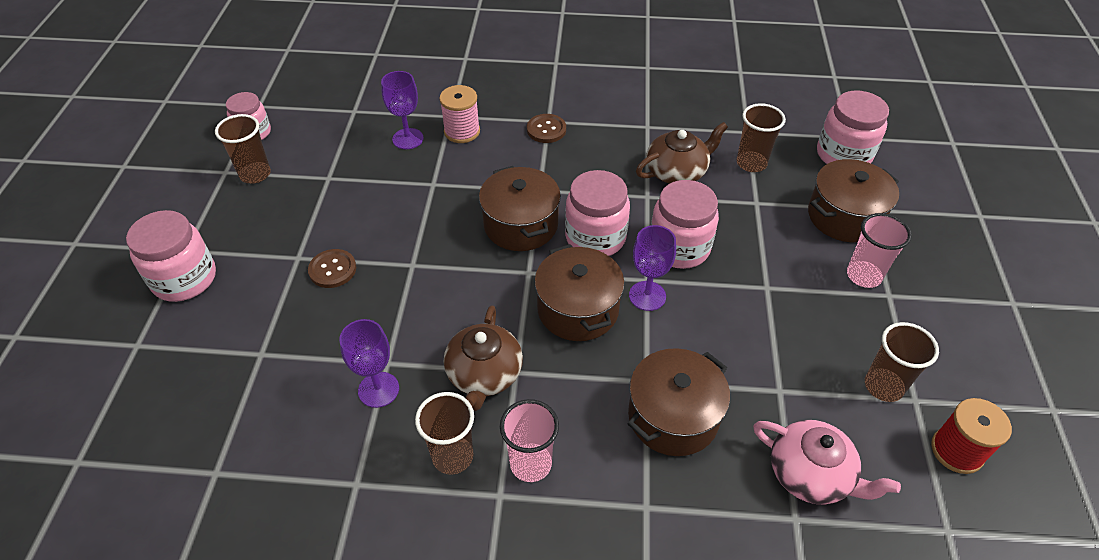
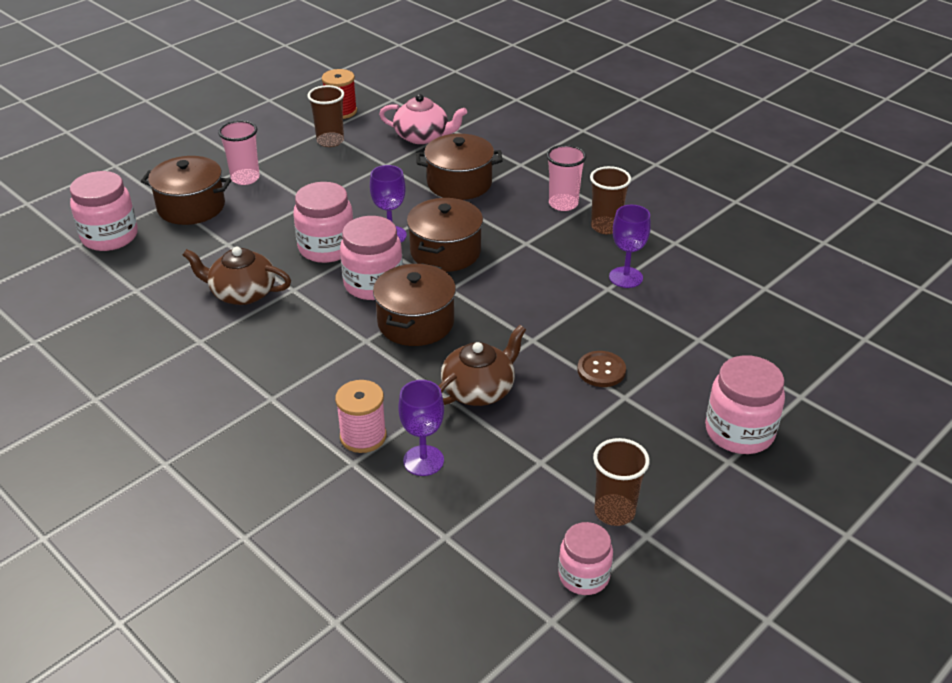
camera: 140 degrees left, 10 degrees down
(484, 374) = (548, 251): brown teapot -> brown teapot (479, 389)
(546, 129) = (286, 390): brown button -> none
(751, 163) = (180, 268): brown cup -> none
(811, 474) = (422, 136): pink teapot -> pink teapot turned 120 degrees clockwise

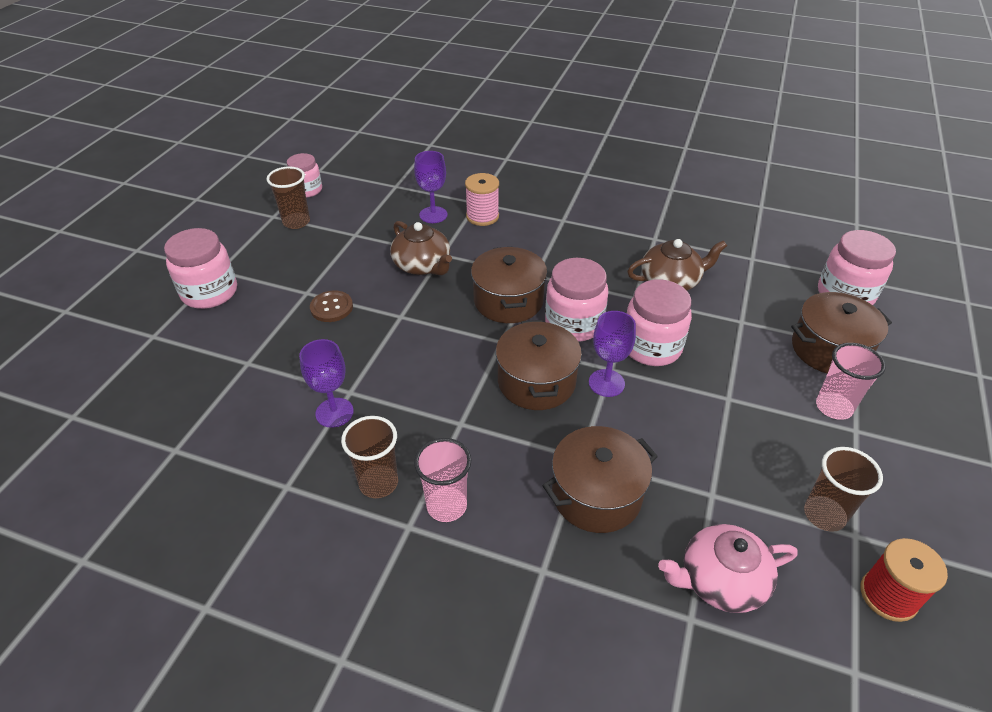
camera: 155 degrees right, 5 degrees up
(479, 389) = (422, 265): brown teapot -> brown teapot turned 60 degrees counterclockwise

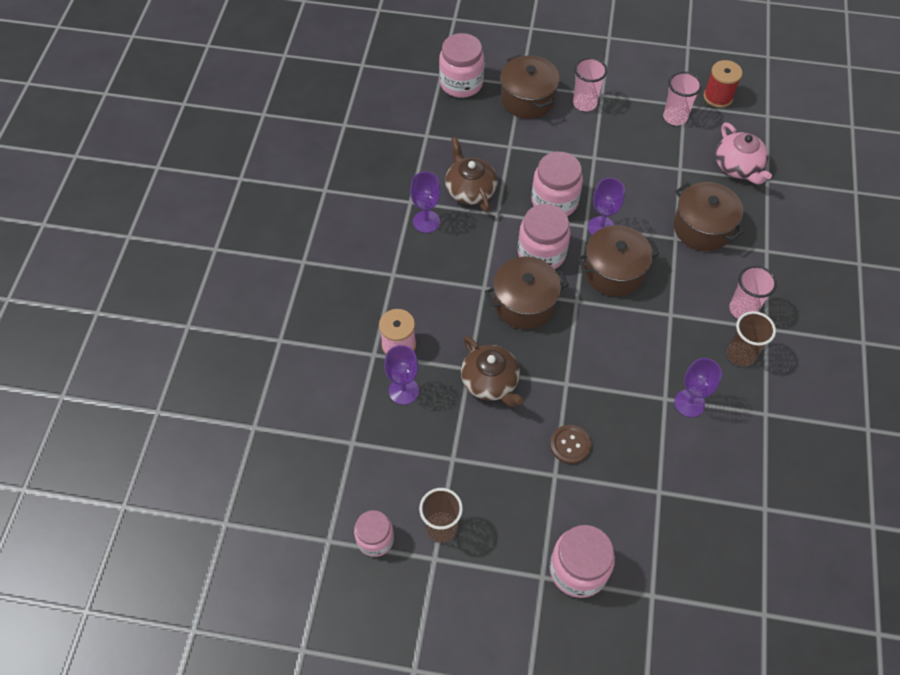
camera: 100 degrees left, 15 degrees up
(422, 265) = (490, 382): brown teapot -> brown teapot turned 105 degrees clockwise
(627, 246) = (426, 221): none -> purple goblet
(824, 515) = (675, 117): brown cup -> pink cup

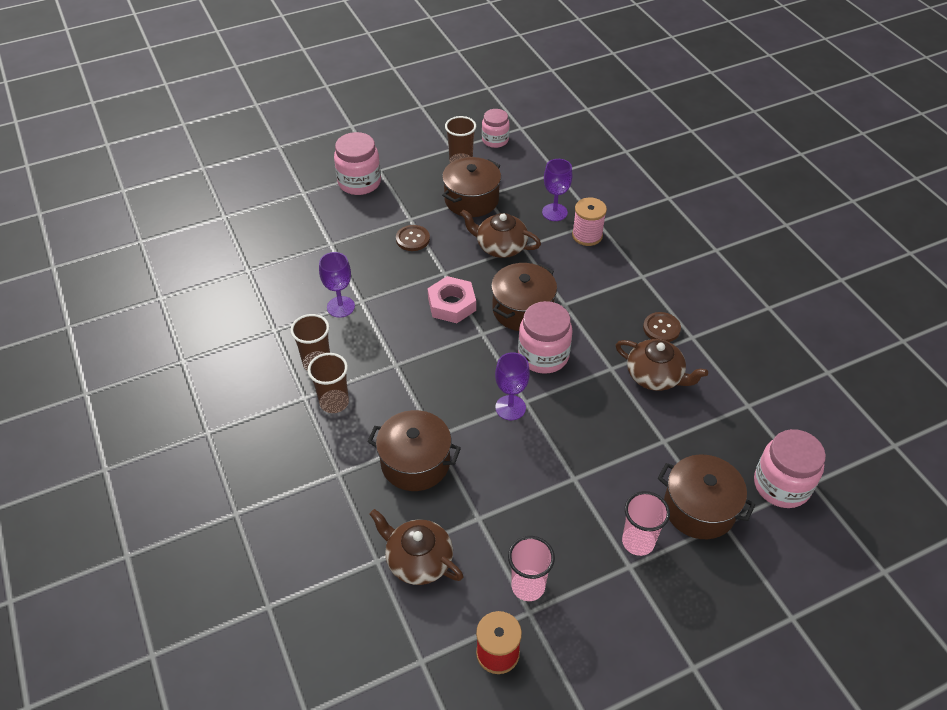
camera: 145 degrees right, 10 degrees down
(426, 221) = (661, 328): purple goblet -> brown button
(554, 201) = (572, 408): pink jar -> none
(583, 345) = (452, 304): none -> pink nut
(613, 271) = (469, 374): brown pot -> brown pot (471, 200)
(738, 166) = (418, 560): pink teapot -> brown teapot
(742, 309) = (334, 402): pink cup -> brown cup

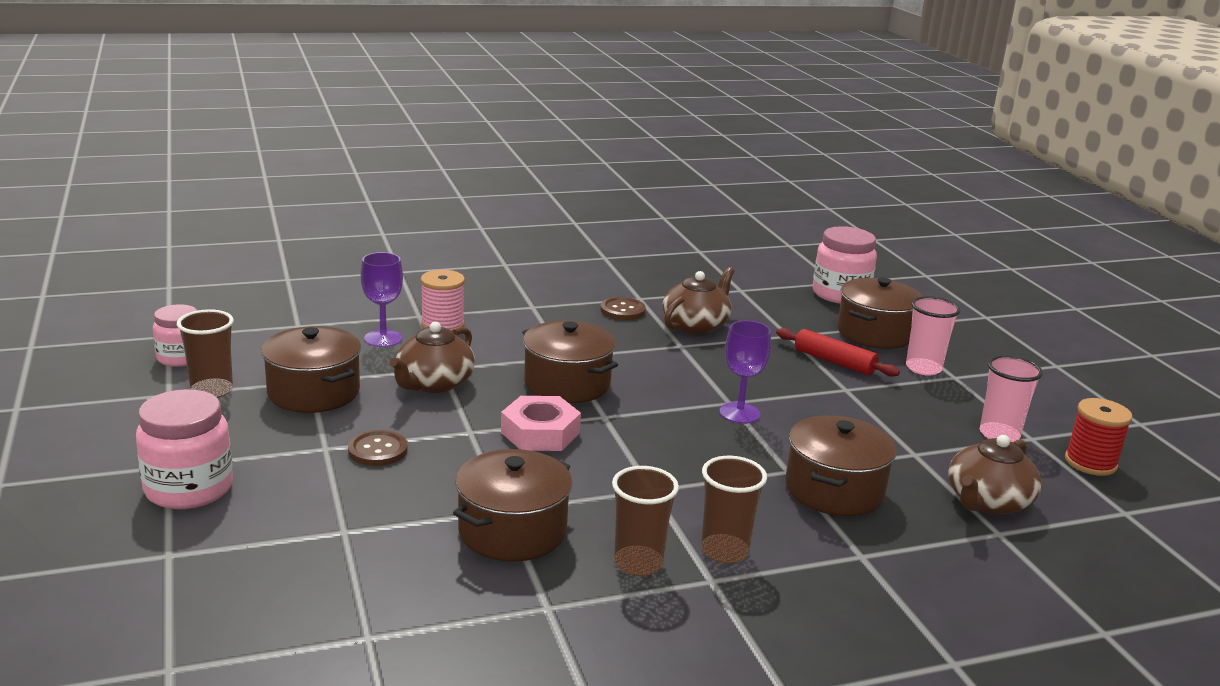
camera: 85 degrees left, 25 degrees down
(340, 307) = (512, 531): purple goblet -> brown pot
(543, 355) = (653, 381): pink jar -> none
(624, 472) = (834, 361): none -> red rolling pin

